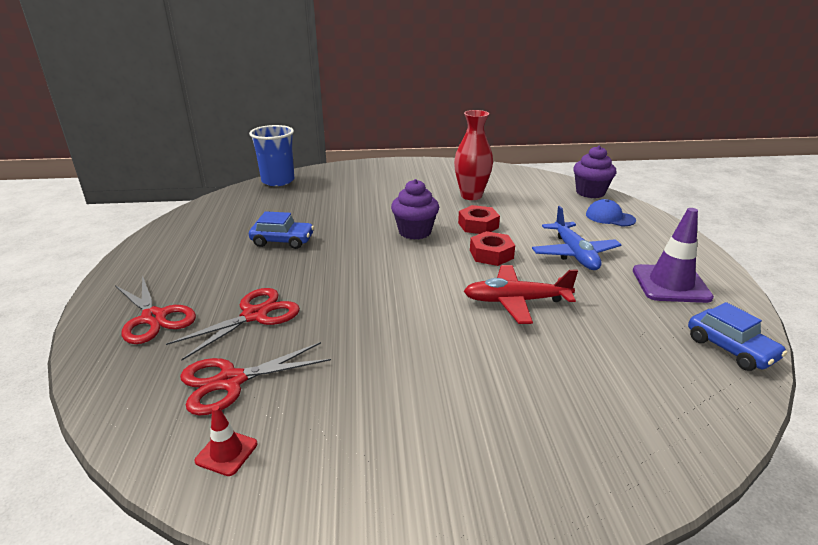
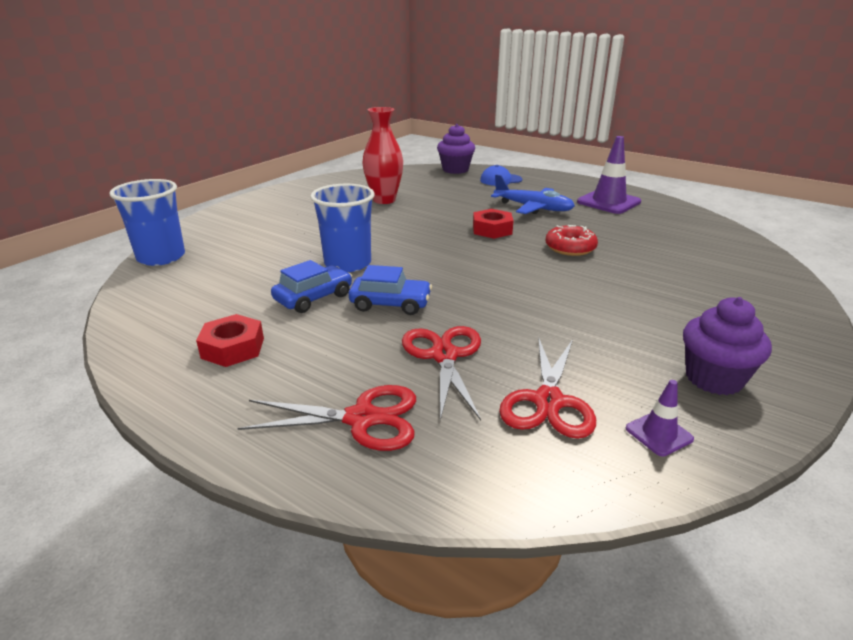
camera: 50 degrees left, 0 degrees up
(226, 452) = (659, 434): red traffic cone -> purple traffic cone
(345, 230) = (348, 263): none -> blue cup
(415, 232) = (407, 240): purple cupcake -> purple cupcake (713, 378)
(478, 225) = (439, 216): red nut -> red nut (233, 348)
(515, 301) = (570, 248): red plane -> red donut
(730, 348) = (692, 219): blue car -> blue car (390, 304)

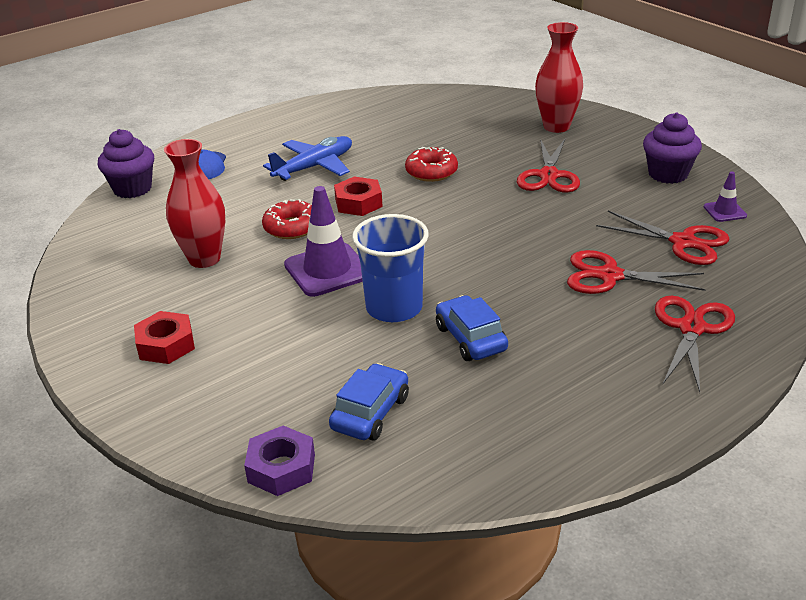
camera: 70 degrees left, 5 degrees up
(161, 257) = (281, 468): blue cup -> purple nut
(233, 348) = (561, 397): red nut -> red nut (166, 345)
(390, 304) = (505, 291): blue car -> blue car (370, 412)
(439, 215) = (291, 227): none -> red donut
(608, 202) = (331, 124): purple traffic cone -> purple traffic cone (327, 270)
(622, 301) = (549, 175): none -> red scissors
(740, 294) = (556, 127): none -> red vase

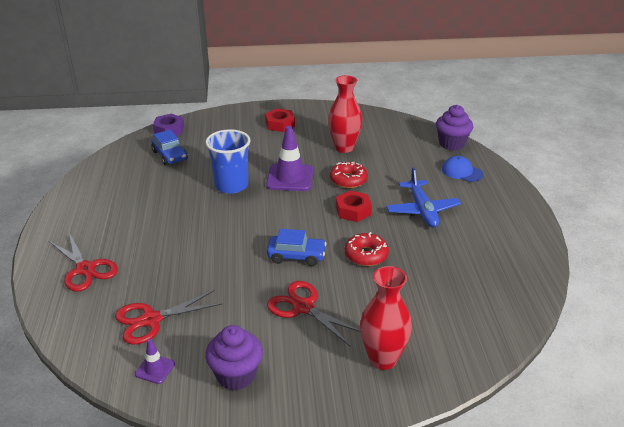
camera: 120 degrees right, 0 degrees up
(470, 338) = (179, 197): blue car -> blue car (296, 256)
(610, 276) = (162, 267): red scissors -> none

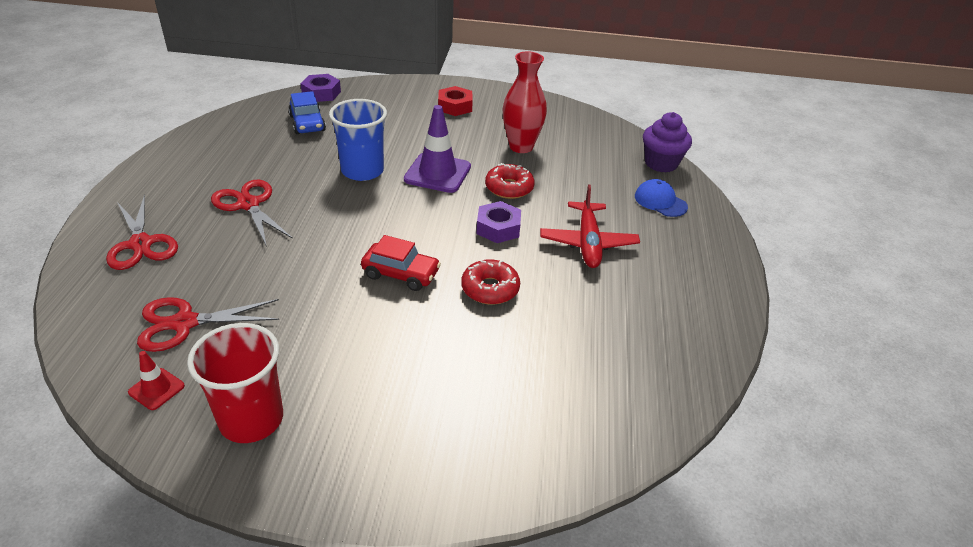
camera: 10 degrees right, 5 degrees up
(155, 369) = (156, 389): purple traffic cone -> red traffic cone
(236, 375) = (251, 419): purple cupcake -> red cup
(296, 256) = (401, 274): blue car -> red car
(303, 307) = (379, 344): red scissors -> red scissors (248, 205)
(353, 211) = (498, 228): red nut -> purple nut
(382, 359) = (451, 437): red vase -> none
(422, 210) = (588, 243): blue plane -> red plane

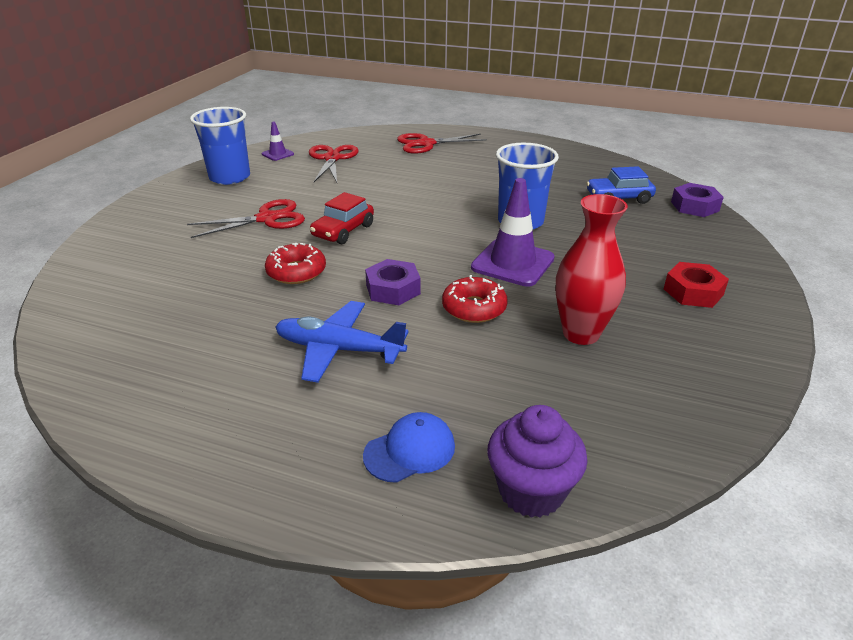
camera: 105 degrees right, 5 degrees down
(156, 389) = (277, 154): red traffic cone -> purple traffic cone
(248, 205) = (468, 174): red scissors -> red scissors (267, 219)
(251, 419) = (230, 177): red cup -> blue cup
(588, 243) = (338, 349): red plane -> blue plane

